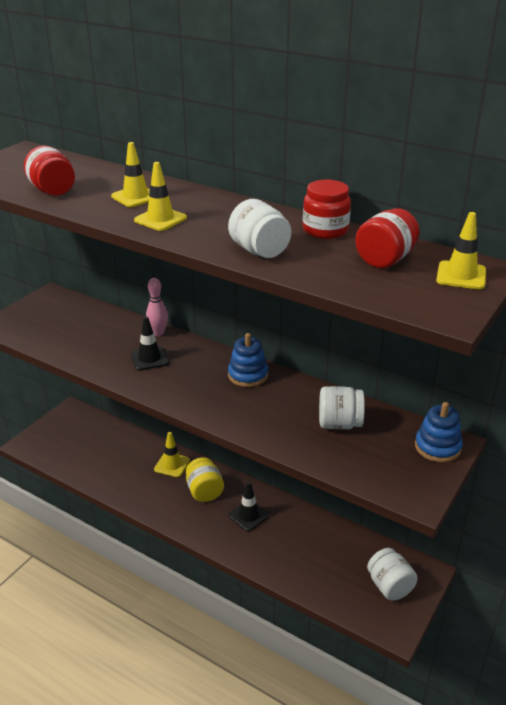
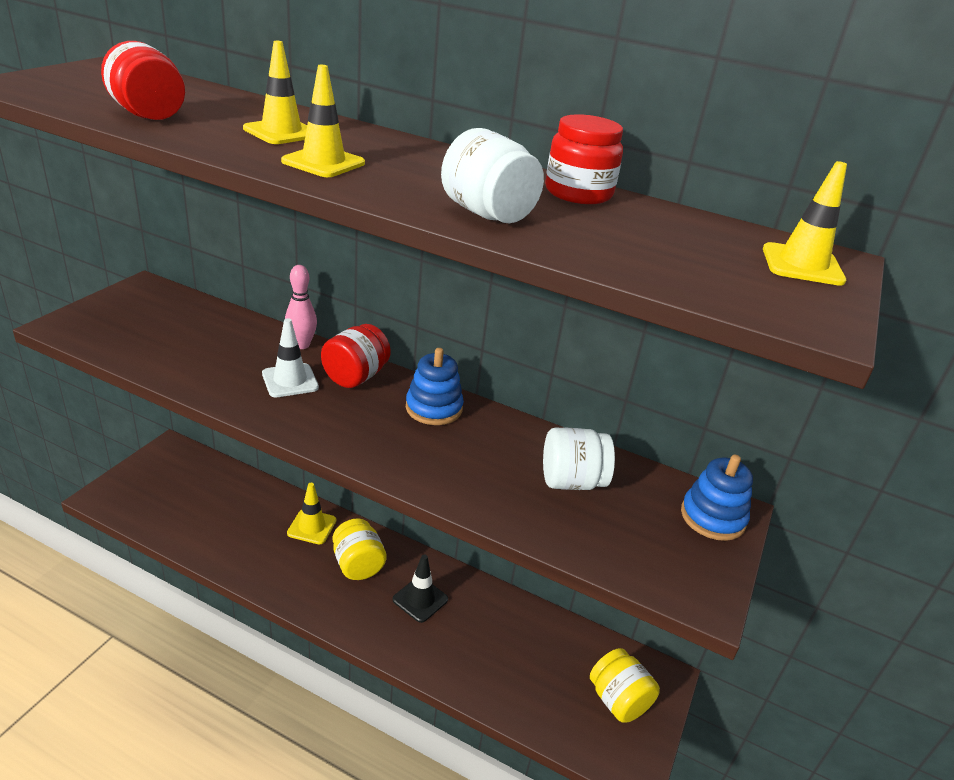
camera: 10 degrees left, 0 degrees up
(149, 358) = (290, 381): black traffic cone -> white traffic cone
(385, 260) = (681, 237): red jar -> red jar (355, 377)
(389, 586) = (618, 700): white jar -> yellow jar

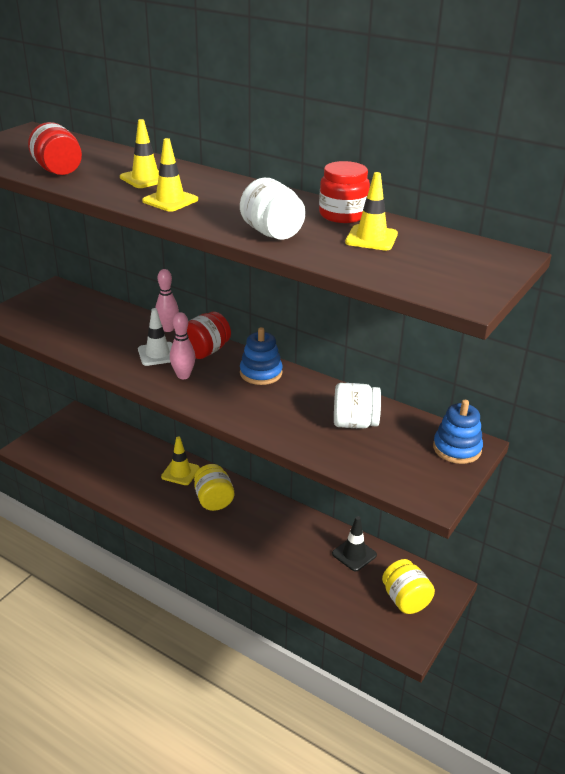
camera: 10 degrees right, 0 degrees up
(329, 412) = (183, 376): none -> pink bowling pin
(420, 599) = (259, 525): black traffic cone -> black traffic cone (354, 554)
(802, 265) = (481, 261): yellow traffic cone -> yellow traffic cone (371, 238)

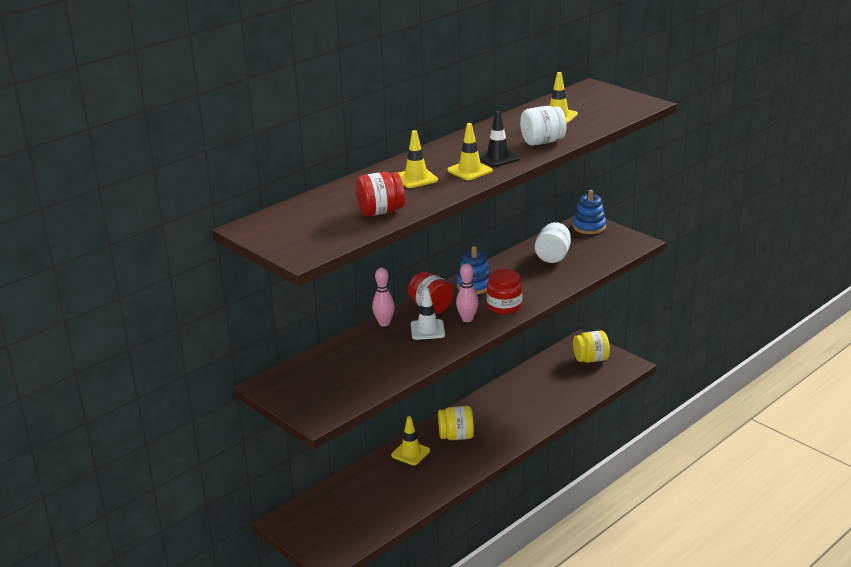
camera: 75 degrees left, 5 degrees down
(343, 215) = (516, 120): red jar -> red jar (504, 306)
(354, 554) = (540, 374): black traffic cone -> black traffic cone (497, 158)

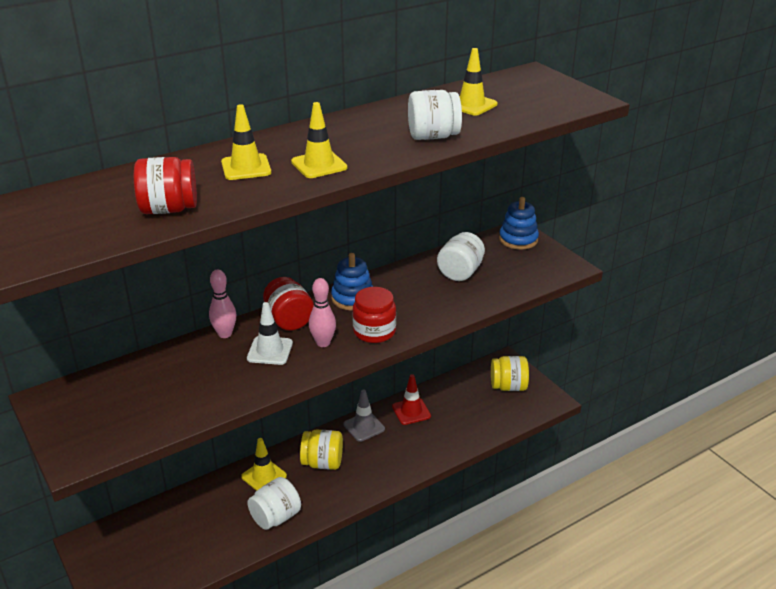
camera: 10 degrees right, 5 degrees up
(434, 479) = (276, 517): none -> white jar
(480, 406) = (364, 427): none -> grey traffic cone
(497, 158) = (365, 151): black traffic cone -> none
(515, 389) = (411, 411): none -> red traffic cone

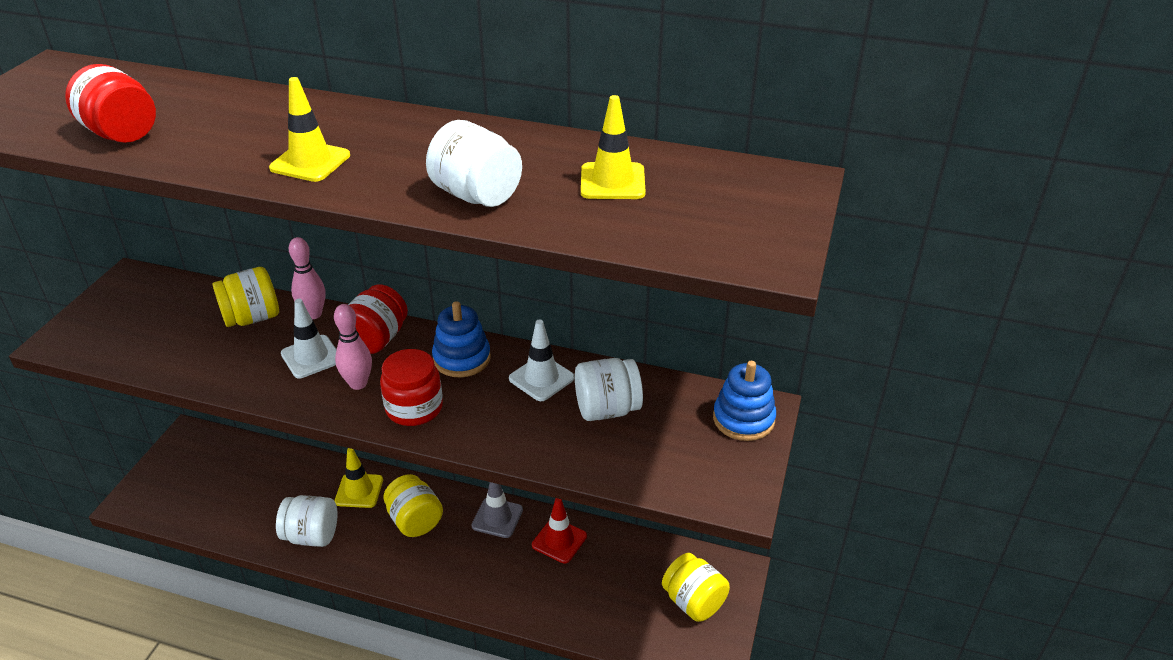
camera: 50 degrees right, 5 degrees up
(189, 360) = (252, 318): none -> yellow jar
(246, 167) = (259, 128): yellow traffic cone -> none
(407, 280) = (541, 378): none -> white traffic cone

